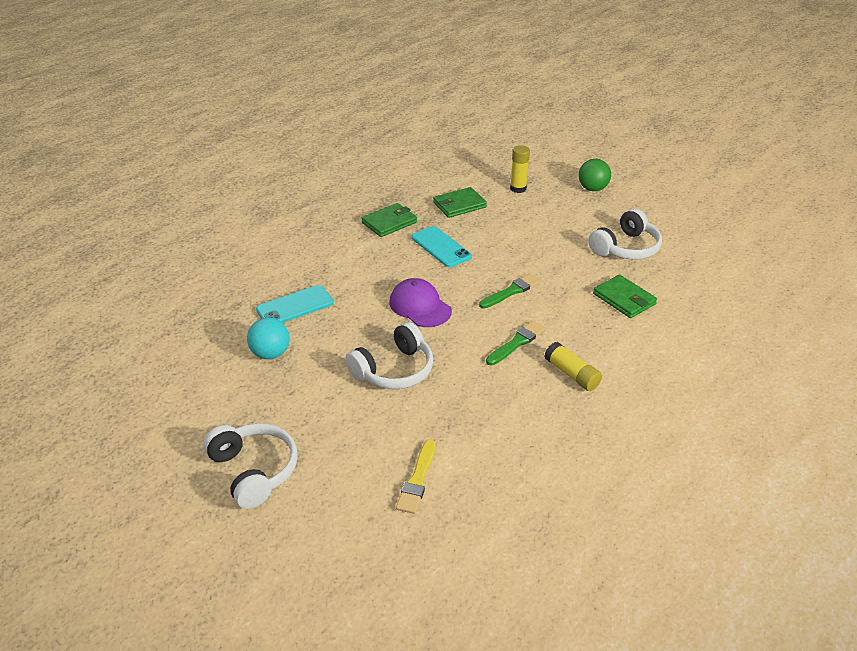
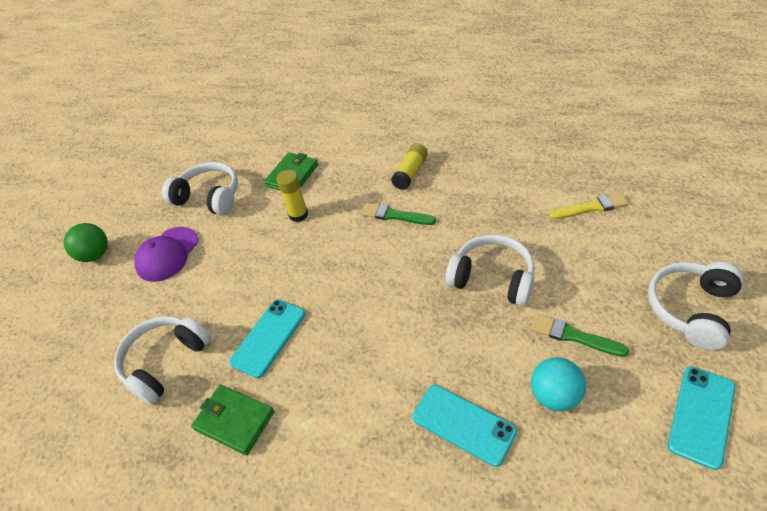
camera: 110 degrees left, 10 degrees up
(183, 415) = (701, 416): none -> turquoise phone
(420, 306) = (387, 304): purple cap -> purple cap (167, 254)
(459, 205) = (165, 362): green wallet -> white headphones
(511, 291) = (321, 247): green brush -> green brush (573, 336)
(518, 188) = (108, 319): yellow glue stick -> yellow glue stick (298, 215)

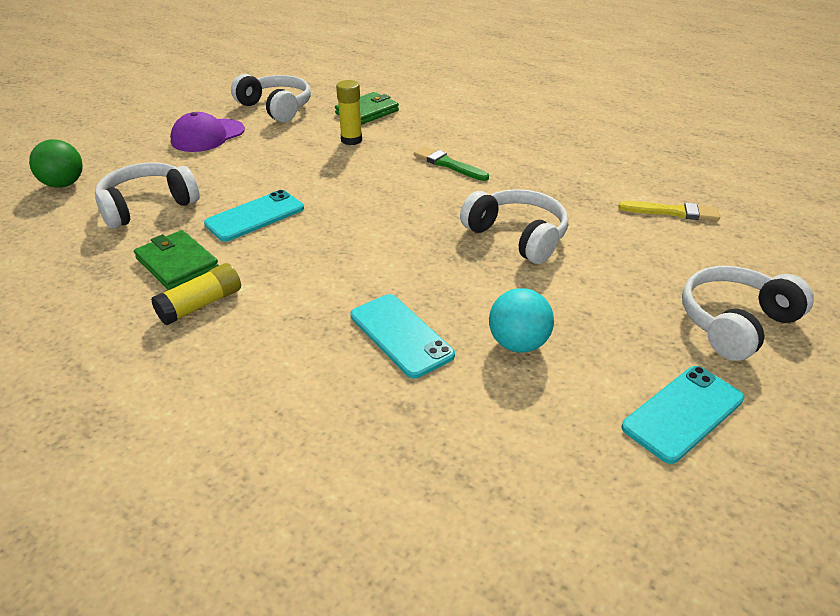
camera: 15 degrees right, 10 degrees down
(95, 255) = (144, 120): green ball -> green ball (64, 184)
(410, 173) = (489, 138): yellow glue stick -> yellow glue stick (201, 305)
(573, 336) = (576, 304): green brush -> none

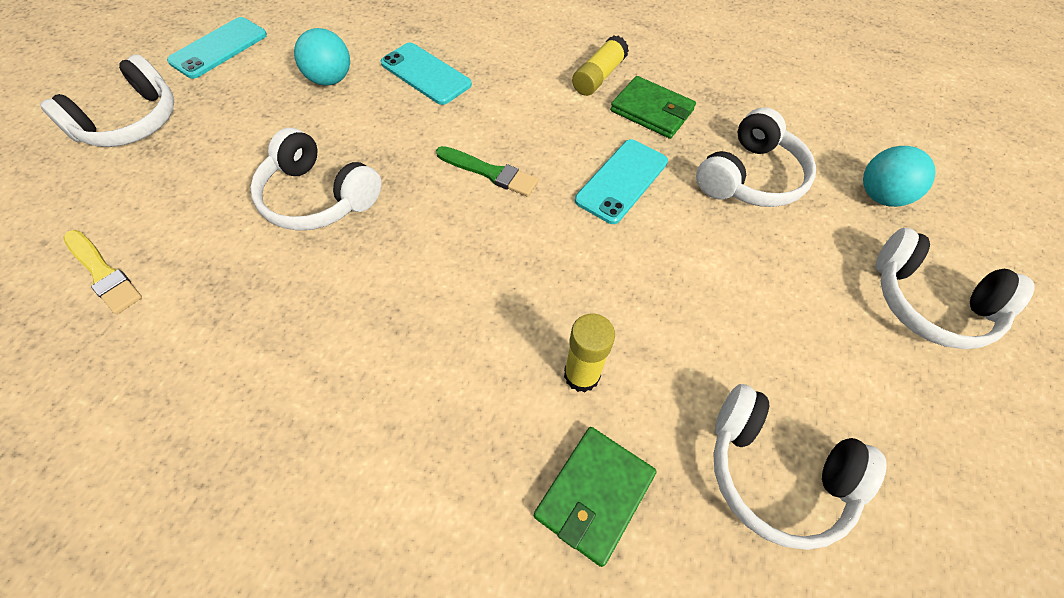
camera: 165 degrees right, 20 degrees up
(64, 184) = (880, 196): green ball -> turquoise ball
(117, 140) = (929, 303): none -> white headphones
(207, 136) = (812, 341): purple cap -> none
(448, 164) = (410, 331): green brush -> green brush (489, 172)
(673, 212) = (103, 273): yellow brush -> yellow brush turned 135 degrees counterclockwise

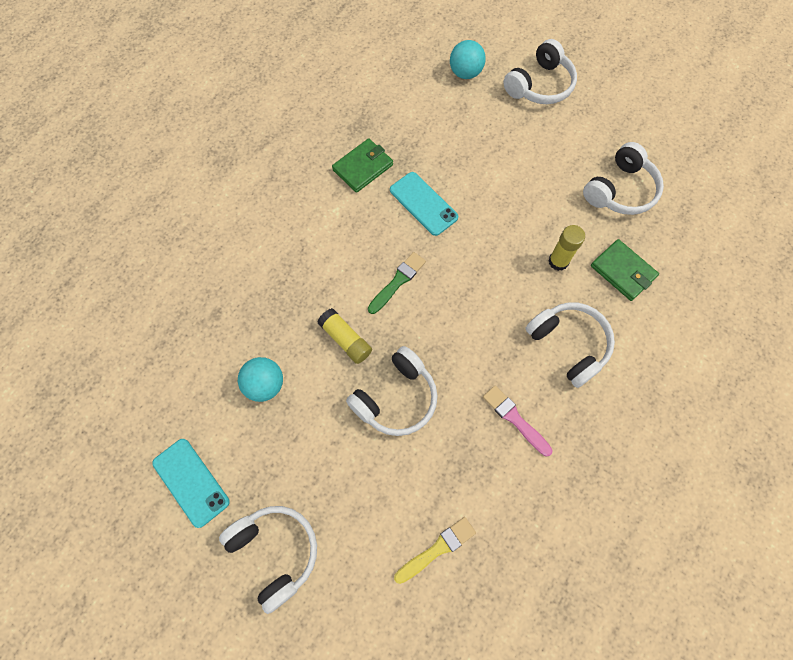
camera: 75 degrees left, 10 degrees up
(289, 344) = (515, 419): none -> pink brush
(426, 74) = (279, 310): turquoise phone -> none
(598, 76) = (317, 190): yellow glue stick -> yellow glue stick (345, 340)
(750, 177) = (436, 132): white headphones -> white headphones (569, 345)

